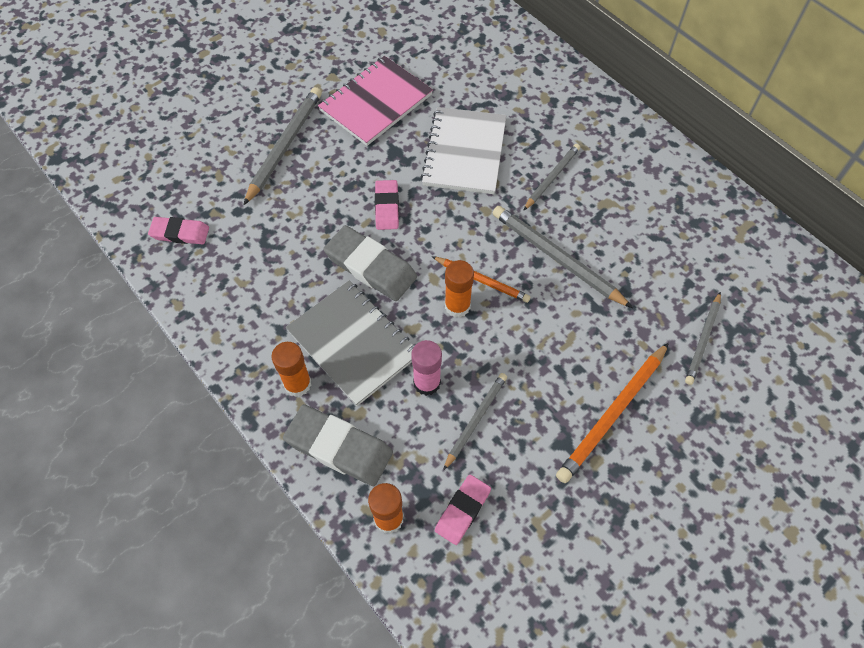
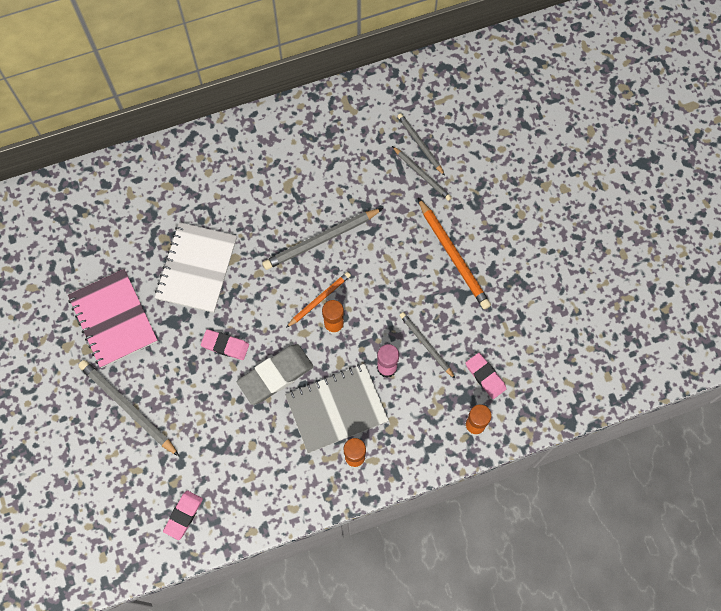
camera: 70 degrees left, 10 degrees up
(339, 447) = (414, 443): grey eraser -> none
(464, 152) = (196, 268): white notebook -> white notebook turned 75 degrees clockwise
(552, 178) = (249, 214): grey pencil -> grey pencil (420, 144)

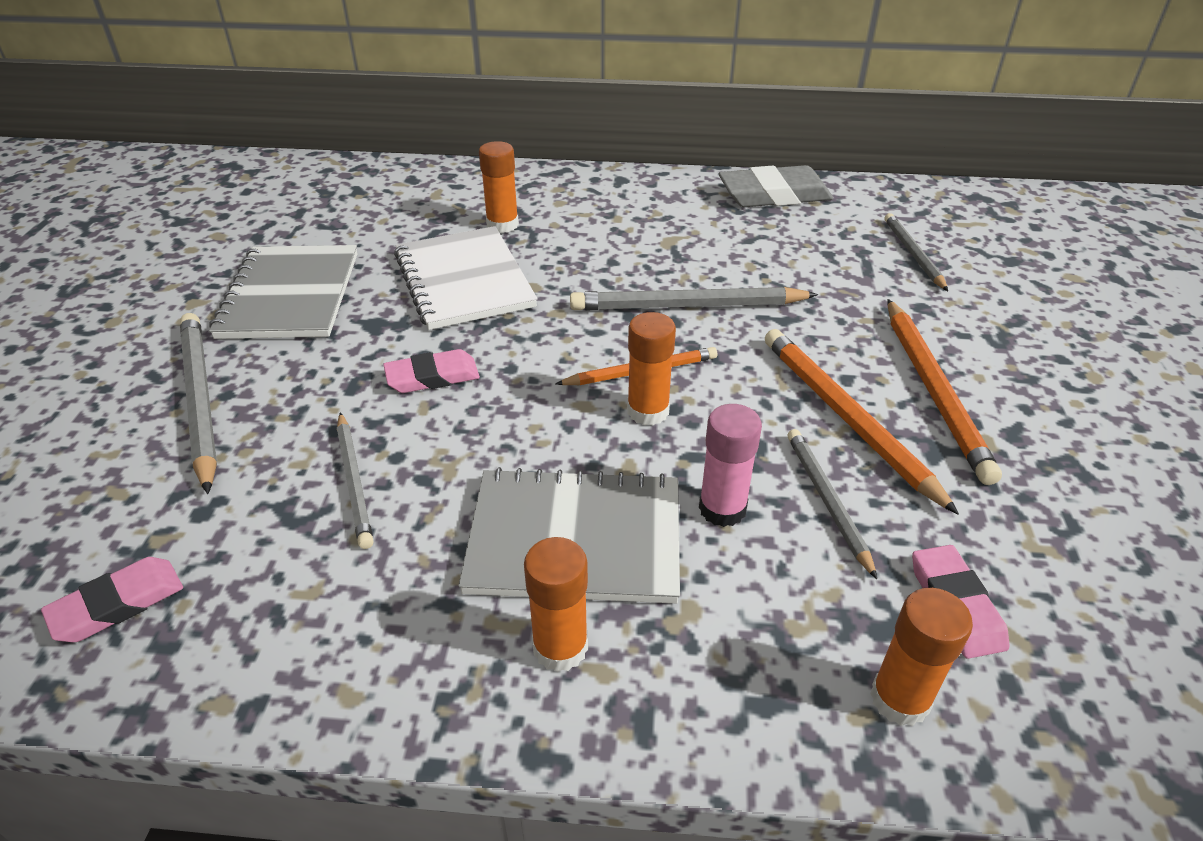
camera: 25 degrees right, 30 degrees down
(113, 319) = (290, 295): pink notebook -> grey notebook
(188, 209) = (502, 225): none -> orange glue stick
(196, 268) = (464, 280): white notebook -> white notebook turned 60 degrees counterclockwise
(225, 345) = (432, 377): pink eraser -> pink eraser turned 60 degrees counterclockwise
(275, 375) = (489, 445): grey eraser -> grey eraser (774, 195)
(420, 291) = (847, 418): none -> orange pencil
(422, 174) = (904, 283): grey pencil -> grey pencil (354, 481)

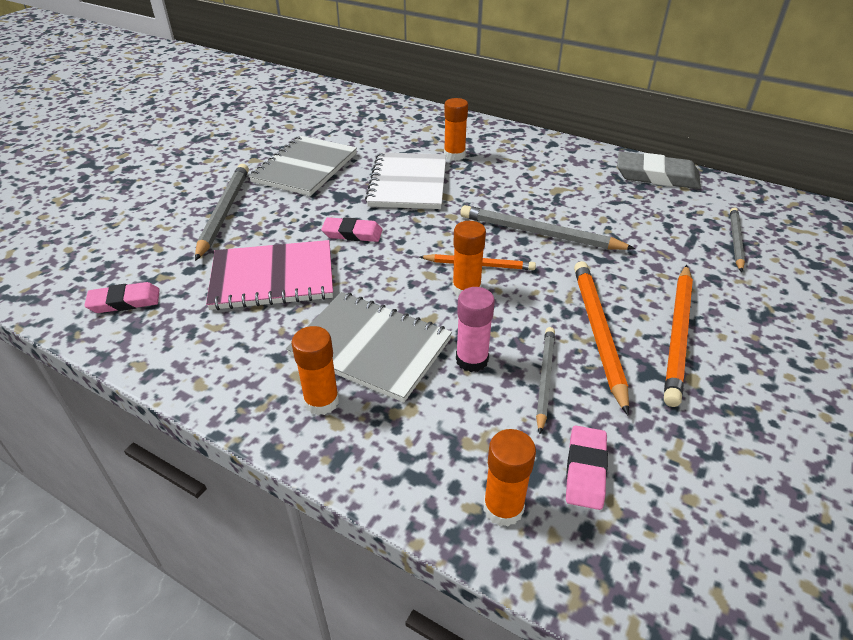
camera: 25 degrees right, 0 degrees up
(354, 481) = (273, 278): grey pencil -> pink notebook

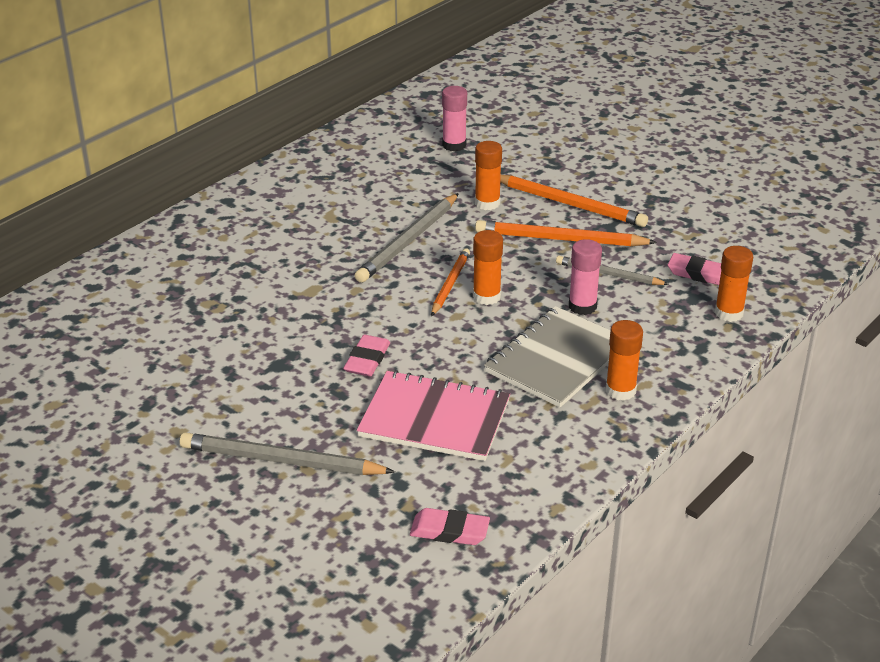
camera: 80 degrees left, 5 degrees down
(124, 301) = (449, 531): pink eraser -> pink eraser turned 75 degrees counterclockwise
(273, 278) = (434, 419): pink notebook -> pink notebook turned 75 degrees counterclockwise
(305, 168) = (195, 391): grey notebook -> none
(408, 183) = (273, 312): white notebook -> none
(454, 155) = (221, 271): orange glue stick -> orange glue stick (487, 203)
(656, 176) = (330, 155): grey eraser -> none
(735, 241) = (454, 145): grey pencil -> pink glue stick

